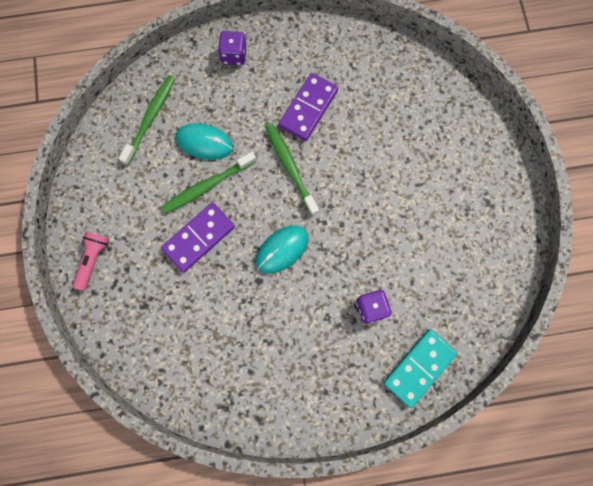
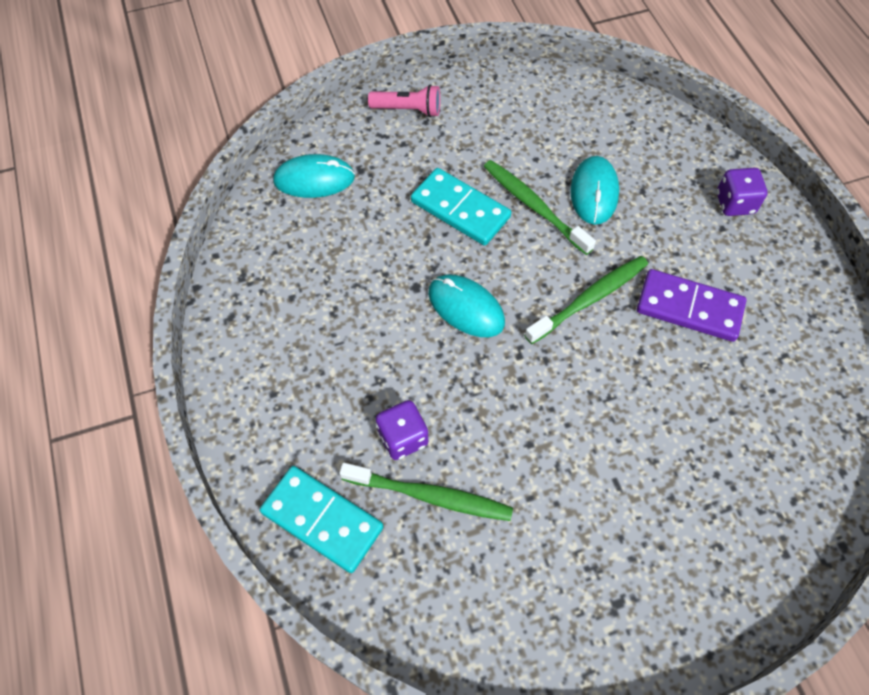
camera: 80 degrees right, 15 degrees down
(145, 343) = (314, 179): none -> turquoise mouse
(150, 118) = (607, 130): green toothbrush -> green toothbrush (429, 495)
(198, 238) = (460, 209): purple domino -> turquoise domino

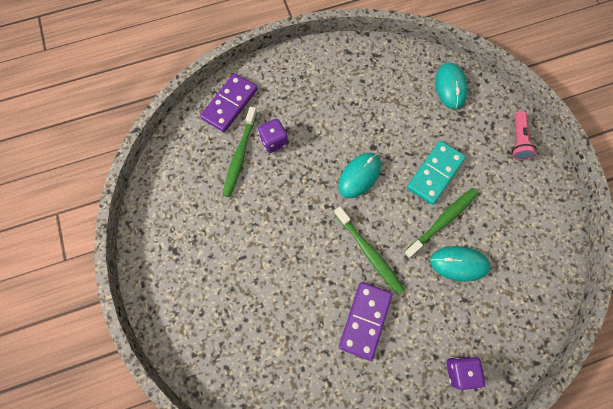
camera: 90 degrees right, 10 degrees up
(322, 519) = (230, 104): turquoise domino -> purple domino

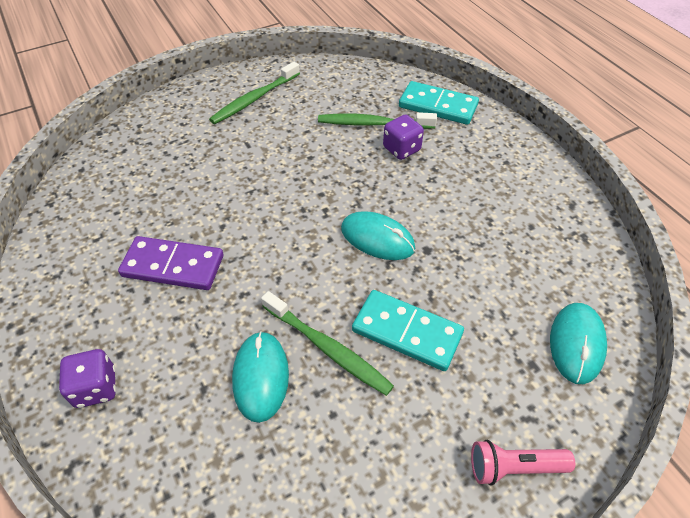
camera: 80 degrees right, 20 degrees down
(230, 104) = (438, 106): purple domino -> turquoise domino
(369, 252) = (266, 260): green toothbrush -> green toothbrush (255, 99)
(450, 87) = (576, 344): turquoise mouse -> turquoise mouse turned 60 degrees counterclockwise

